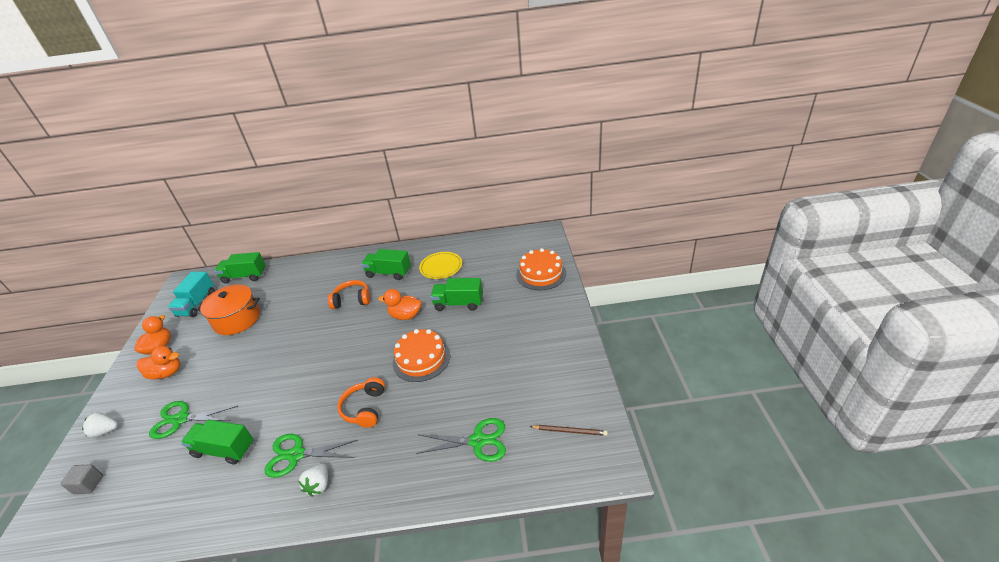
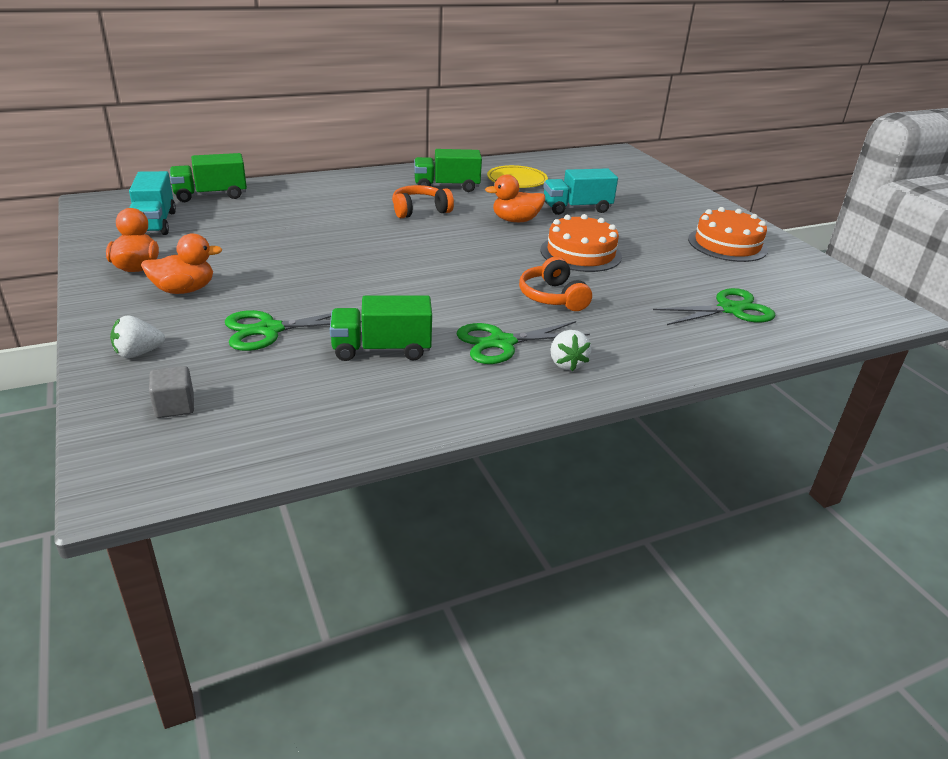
camera: 25 degrees left, 5 degrees down
(237, 319) = (250, 234): orange pot -> none
(459, 303) = (577, 208): green truck -> turquoise truck
(541, 274) = (653, 183): orange cake -> orange cake (727, 244)
(570, 431) = (824, 293): brown pencil -> none

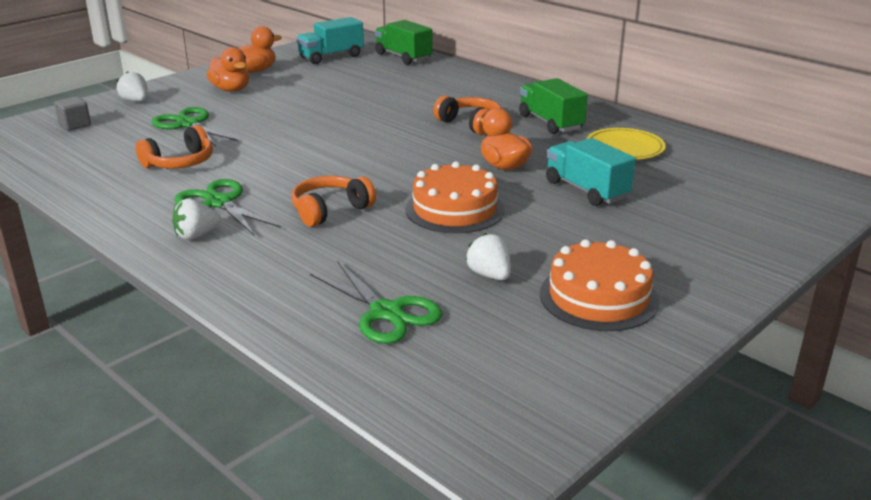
camera: 70 degrees right, 5 degrees down
(381, 350) = (180, 163): green truck -> orange headphones
(688, 266) = (489, 275): none -> white strawberry

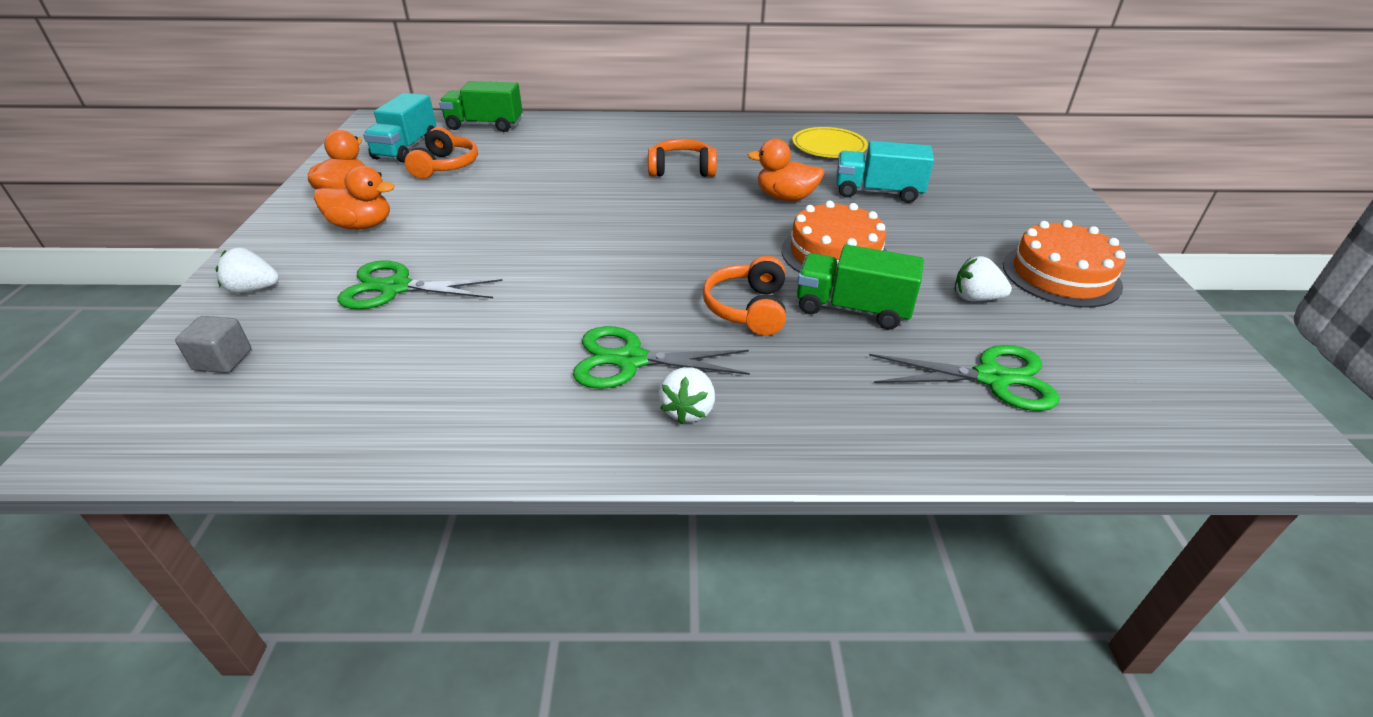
camera: 45 degrees left, 10 degrees up
(180, 163) = (486, 338): orange headphones -> orange headphones (445, 166)
(550, 123) = (737, 145): green truck -> green truck (852, 309)

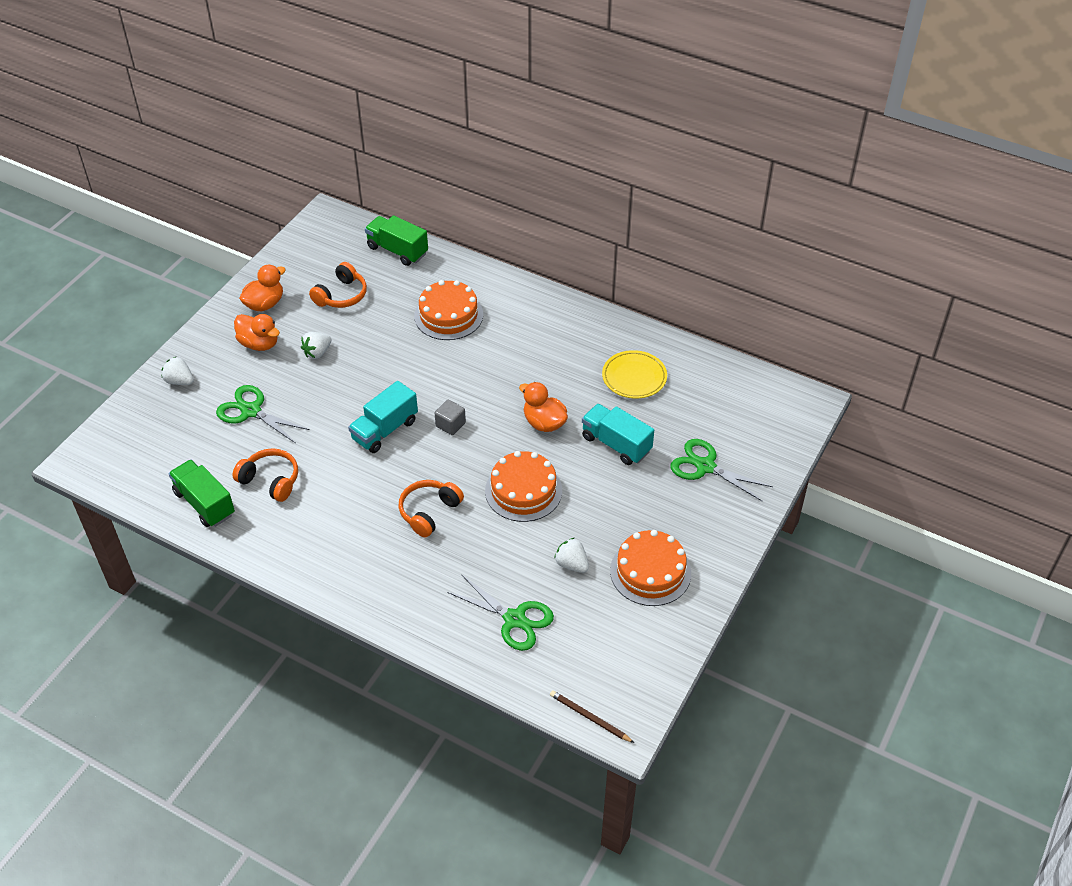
camera: 30 degrees right, 10 degrees up
(223, 360) = (147, 432): grey cube -> grey cube (450, 425)
(406, 148) = (327, 263): turquoise truck -> turquoise truck (385, 430)
(589, 152) = (448, 315): none -> orange cake
(630, 360) = (337, 520): green scissors -> green scissors (705, 466)
(682, 170) = (498, 362): orange headphones -> orange headphones (270, 480)
(688, 410) = (341, 565): white strawberry -> white strawberry (317, 352)
(852, 309) = (488, 539): green truck -> green truck (204, 503)
(1239, 451) = (589, 717): none -> brown pencil

